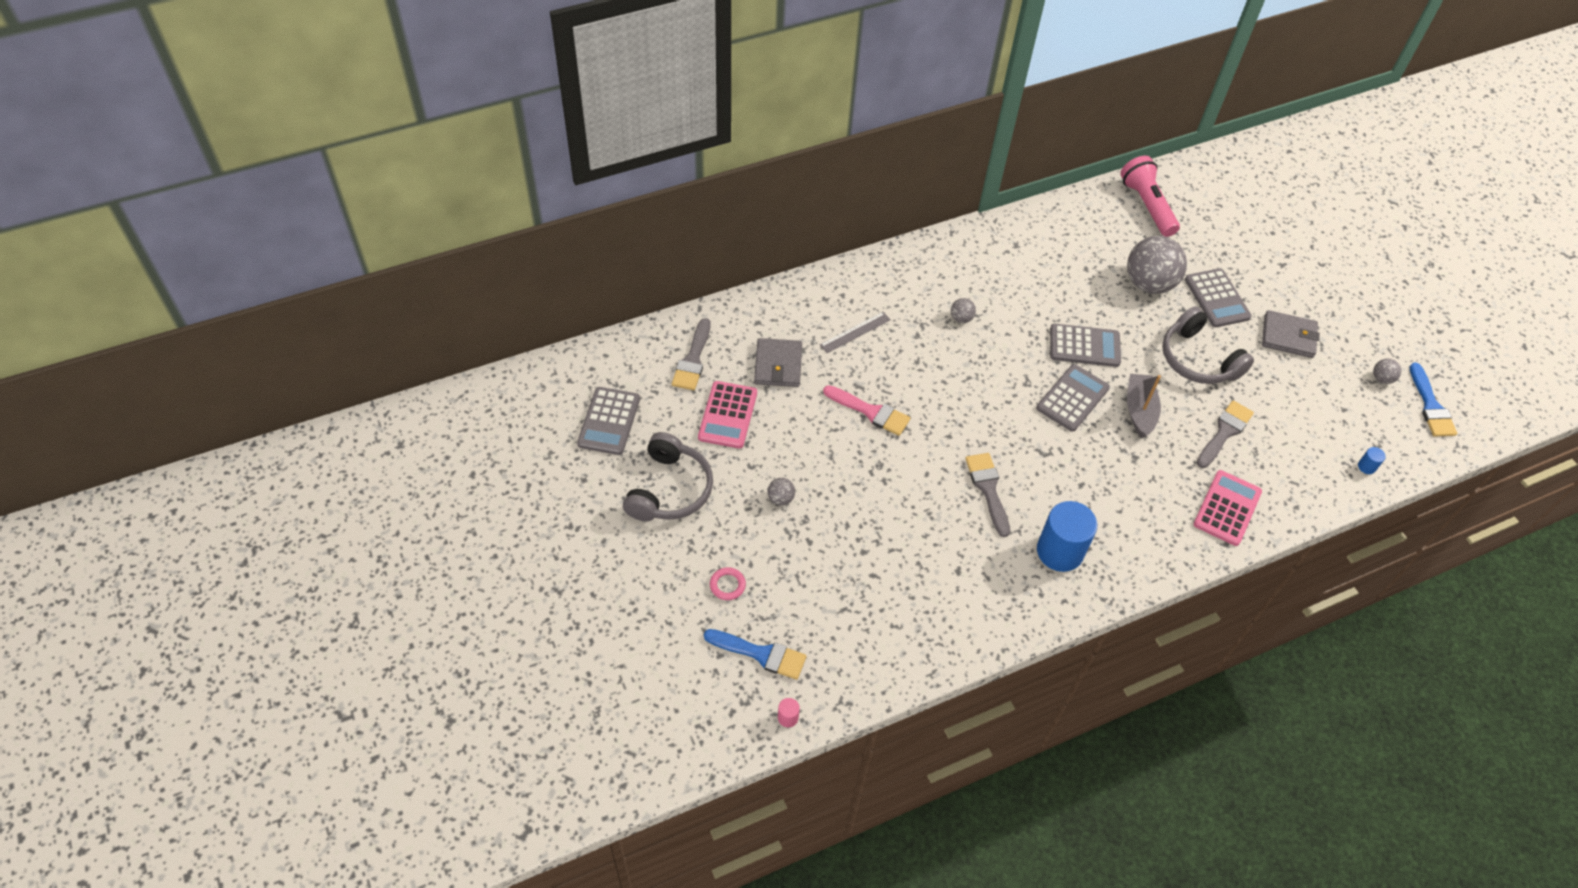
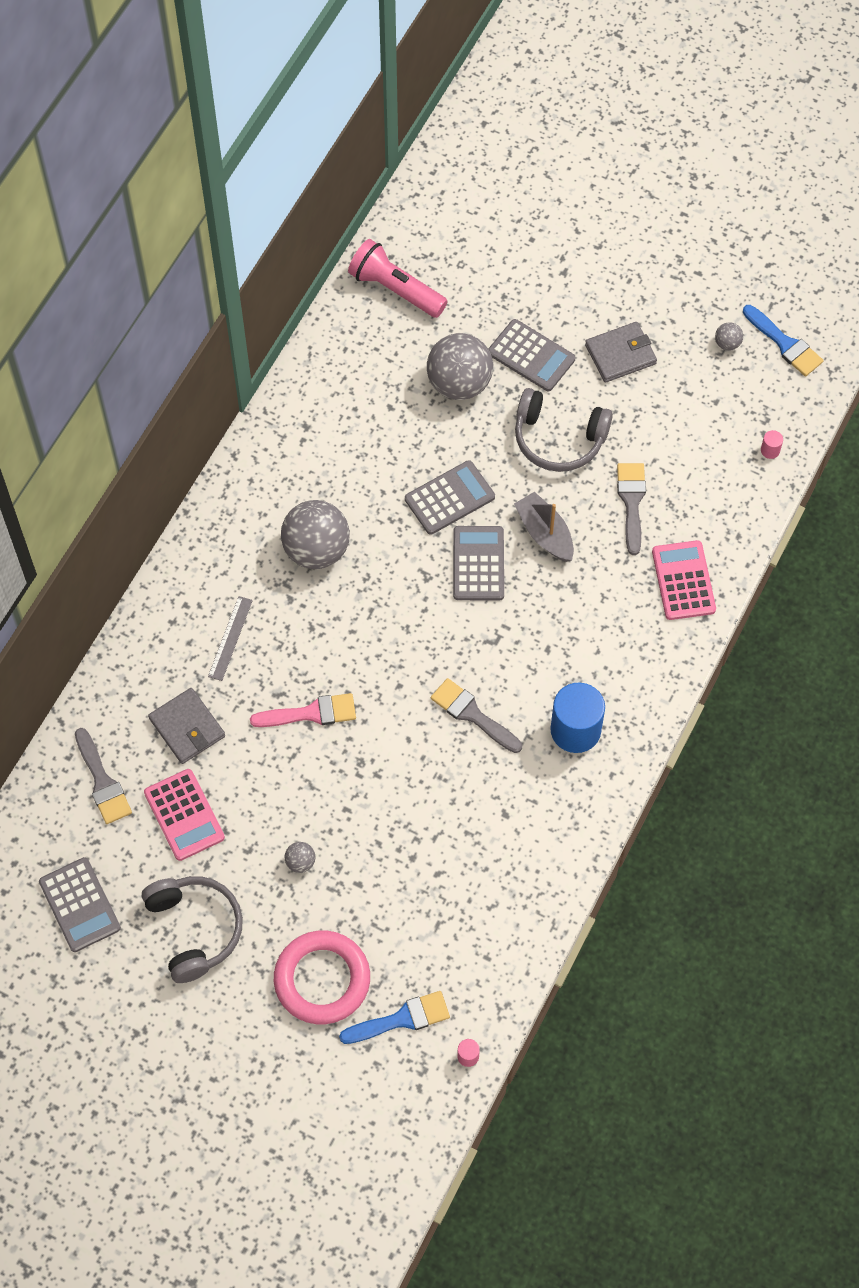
camera: 35 degrees left, 10 degrees up
(727, 585) = (322, 979): pink ring -> pink ring, size x2.45
(961, 318) = (316, 550): grey ball -> grey ball, size x2.35
(1366, 467) = (770, 450): blue cylinder -> pink cylinder

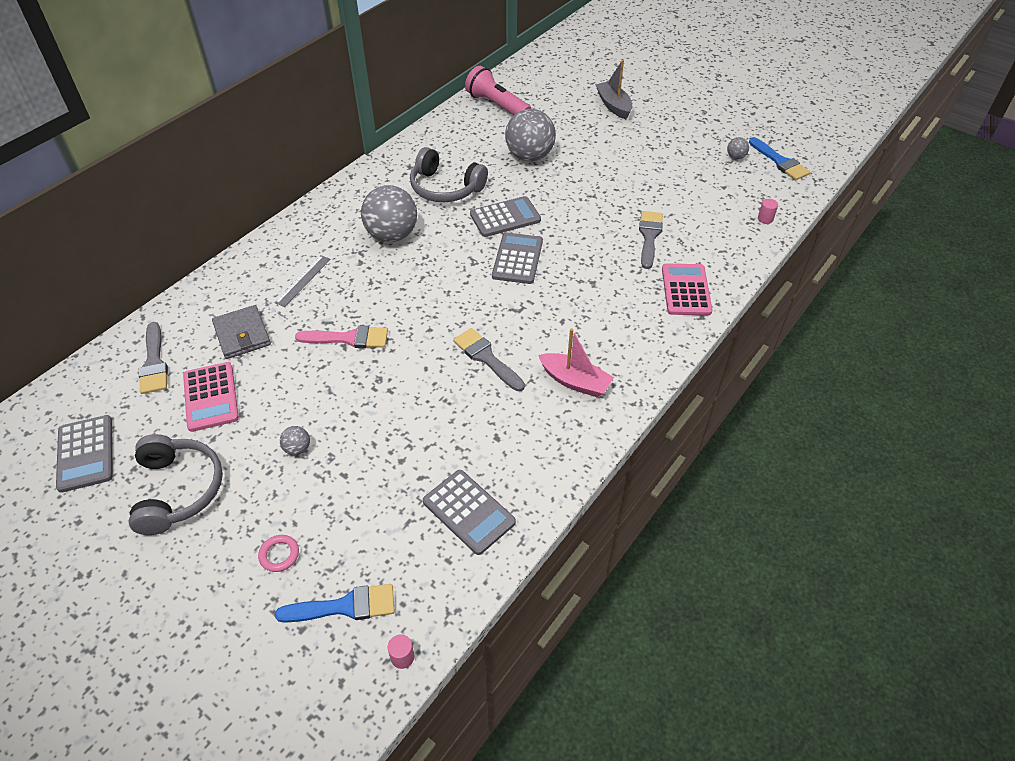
camera: 10 degrees right, 15 degrees down
(322, 979) = (279, 555): pink ring -> pink ring, size x0.41
(531, 356) = (586, 148): grey calculator -> grey calculator (468, 512)
(545, 533) = (575, 247): grey boat -> grey boat (613, 106)
(558, 439) = (598, 194): grey headphones -> grey headphones (445, 188)
(575, 730) = (575, 381): blue cylinder -> pink boat
(620, 354) = (653, 154): grey wallet -> none

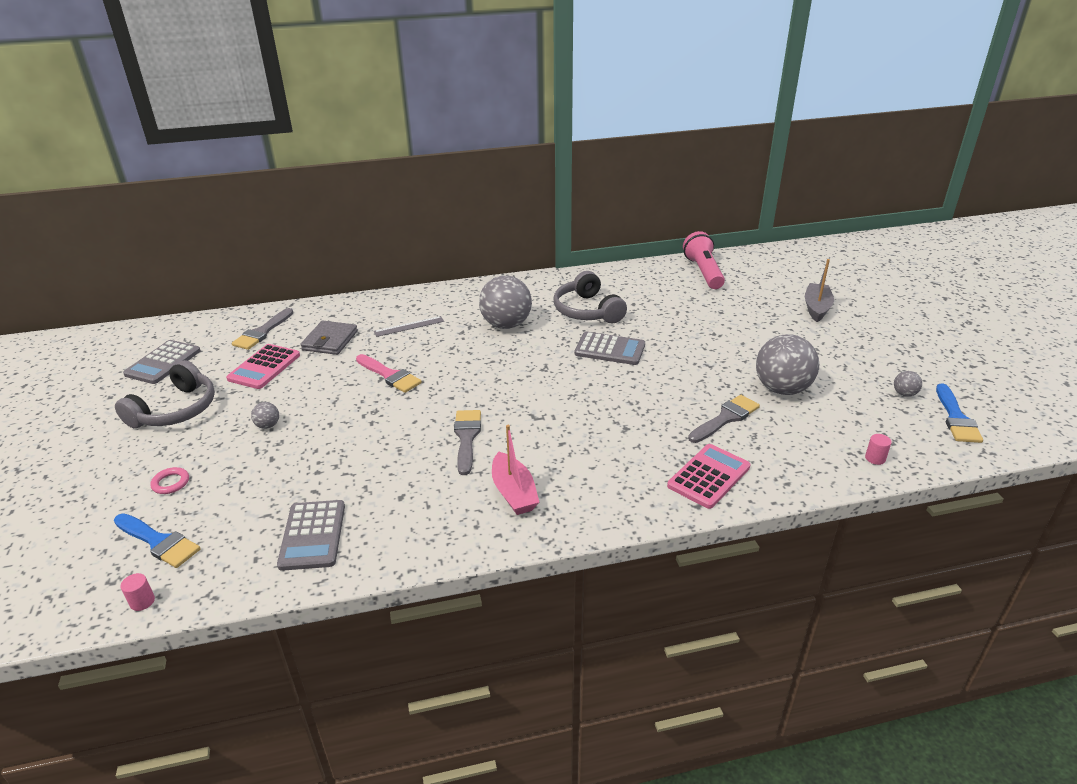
camera: 40 degrees right, 15 degrees down
(517, 259) = (582, 382): grey calculator -> none
(529, 156) = (687, 316): grey ball -> grey ball (782, 389)

